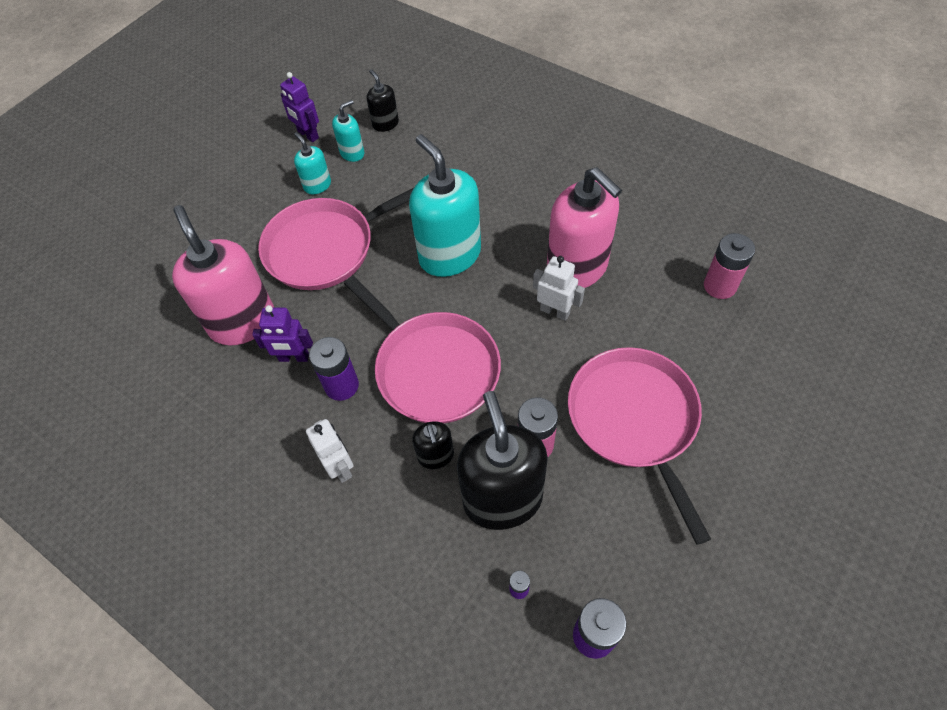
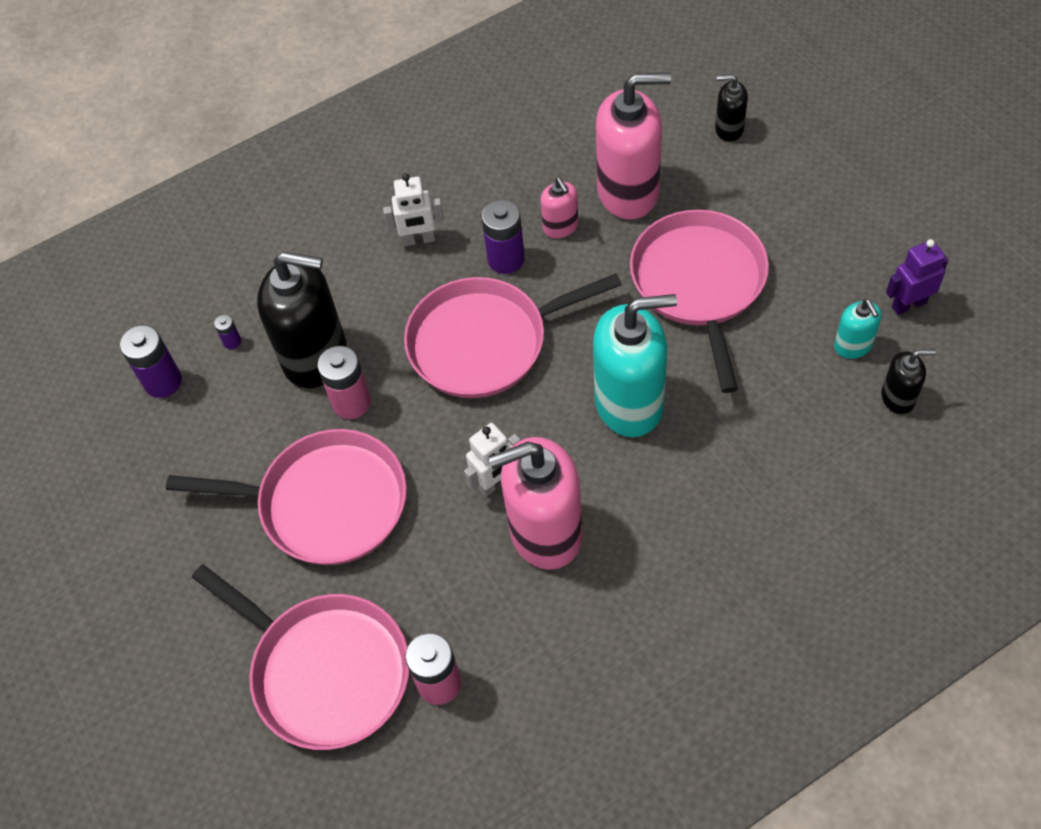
camera: 115 degrees right, 0 degrees up
(294, 357) = (560, 227): purple robot -> pink soap dispenser
(317, 185) = (807, 296): turquoise soap dispenser -> none
(436, 456) = (387, 316): black soap dispenser -> black soap dispenser (729, 129)
(759, 357) = (325, 670): none -> pink pan

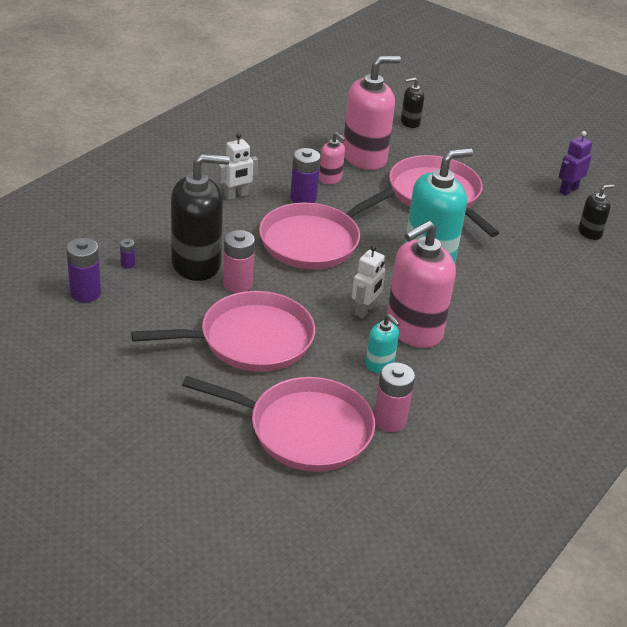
camera: 30 degrees left, 20 degrees down
(853, 346) = (548, 213): turquoise soap dispenser -> turquoise soap dispenser (379, 364)

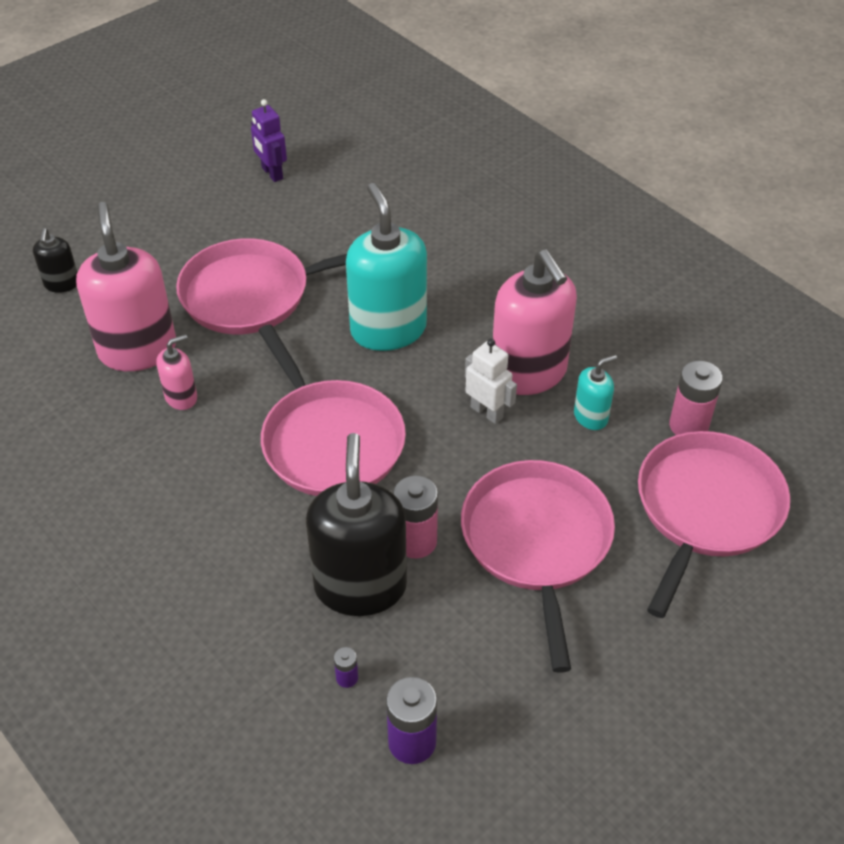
camera: 75 degrees left, 10 degrees up
(236, 195) = (195, 516): white robot -> none
(303, 198) = (223, 436): purple battery -> none
(590, 233) = (363, 178): black soap dispenser -> none

